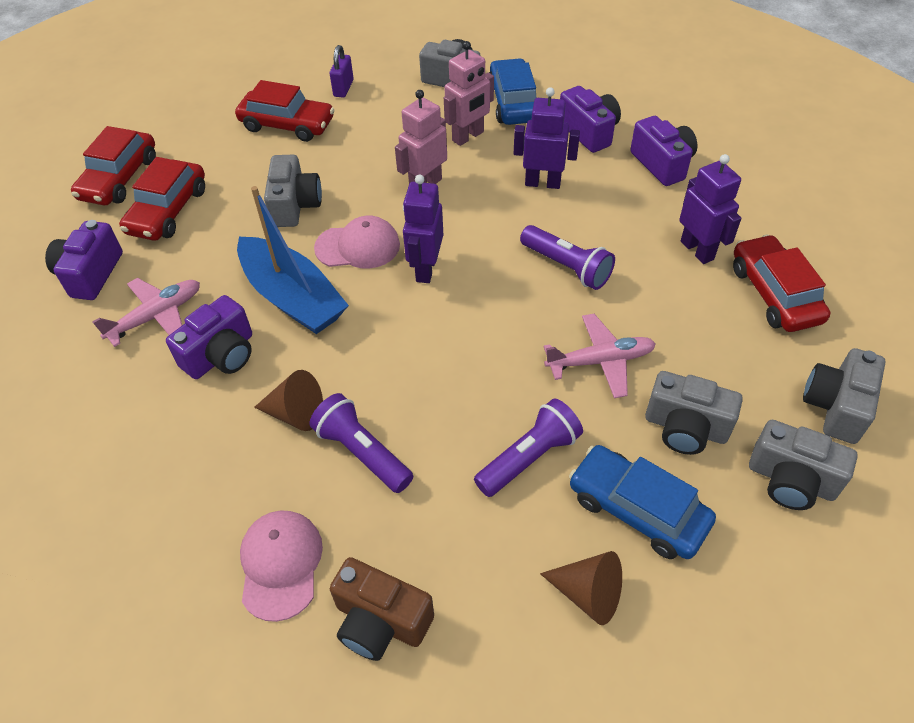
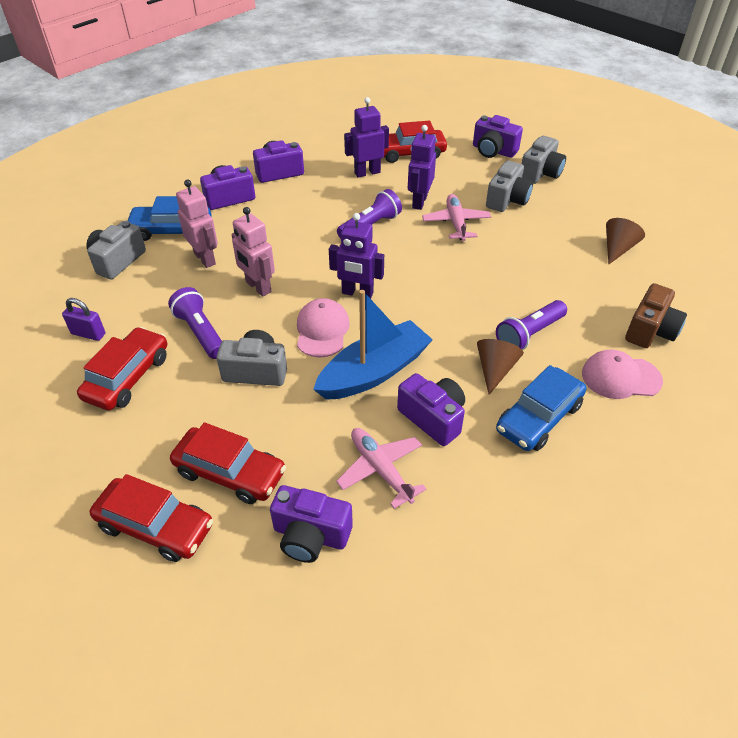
camera: 85 degrees left, 5 degrees down
(529, 457) = (530, 260): purple flashlight -> purple flashlight (200, 332)
(542, 183) = (279, 226): purple robot -> purple robot (419, 202)
(637, 509) = (563, 224): blue car -> blue car (538, 417)
(836, 406) = (493, 151): grey camera -> purple camera

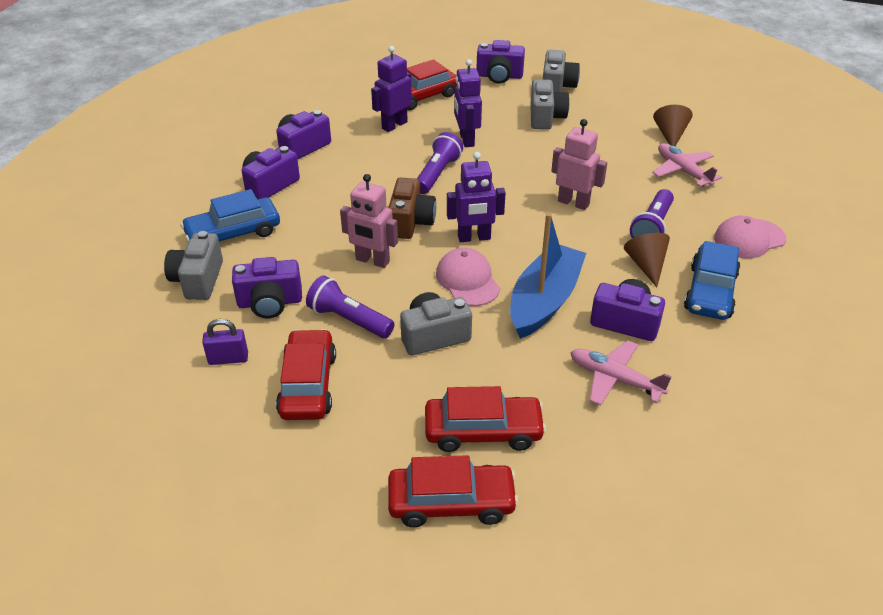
camera: 25 degrees left, 5 degrees down
(205, 258) = (294, 250): pink robot -> pink robot (573, 203)
(310, 535) = (598, 454): purple camera -> purple camera (270, 302)
(456, 223) = (515, 150): pink plane -> pink plane (683, 171)
(650, 330) = (744, 194): brown camera -> brown camera (410, 222)

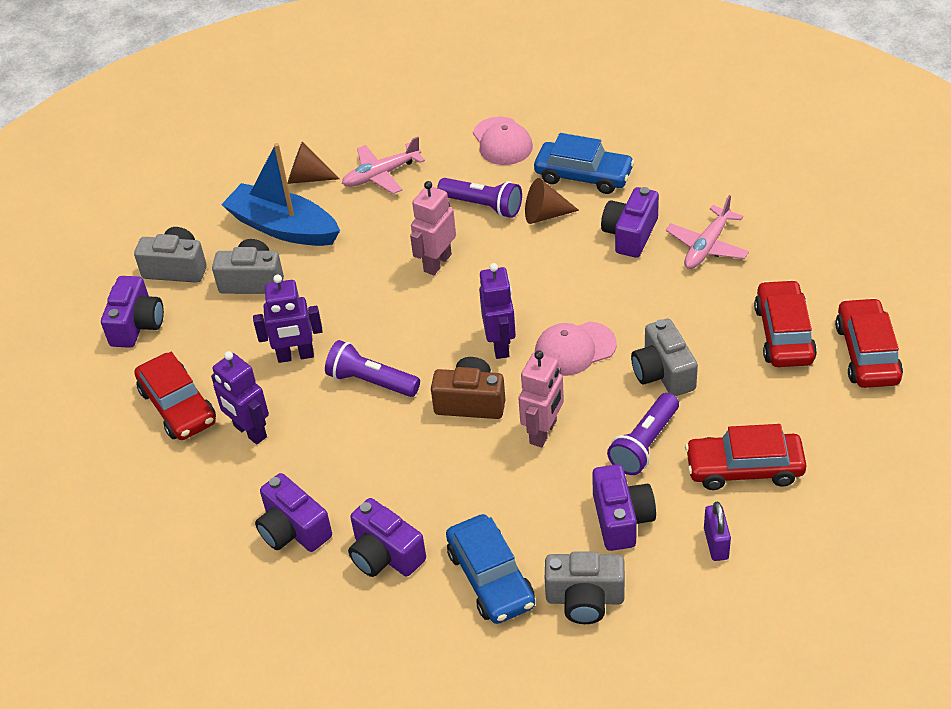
camera: 85 degrees left, 5 degrees up
(544, 301) = (603, 290): blue boat -> blue boat (283, 227)

